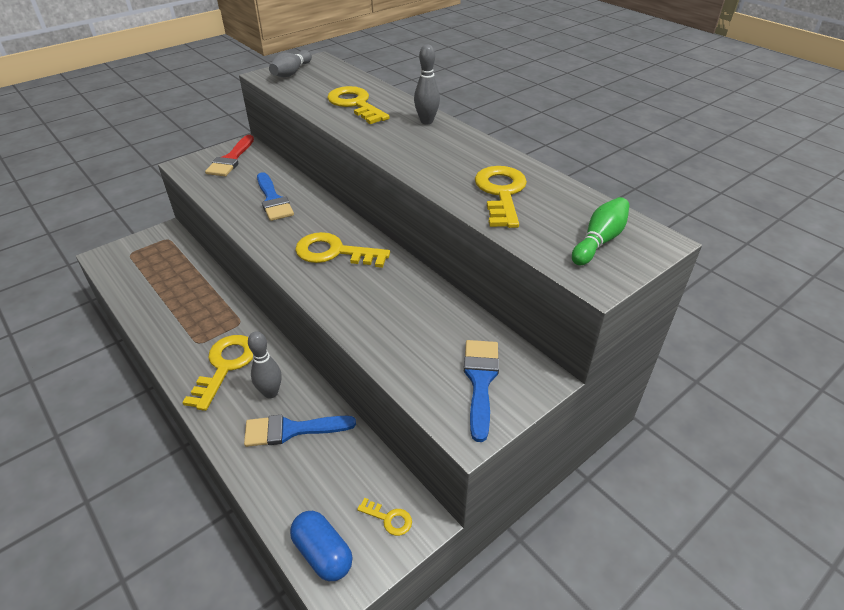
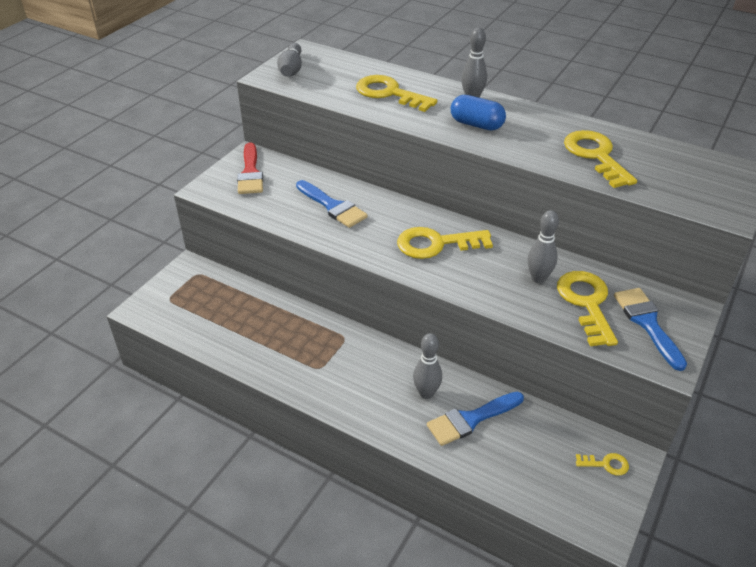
camera: 20 degrees left, 0 degrees up
(225, 366) = (364, 382): yellow key -> yellow key (586, 303)
(323, 553) = (573, 508): blue capsule -> blue capsule (476, 124)
(404, 307) = (538, 278): none -> grey bowling pin
(599, 241) = (704, 181): green bowling pin -> none

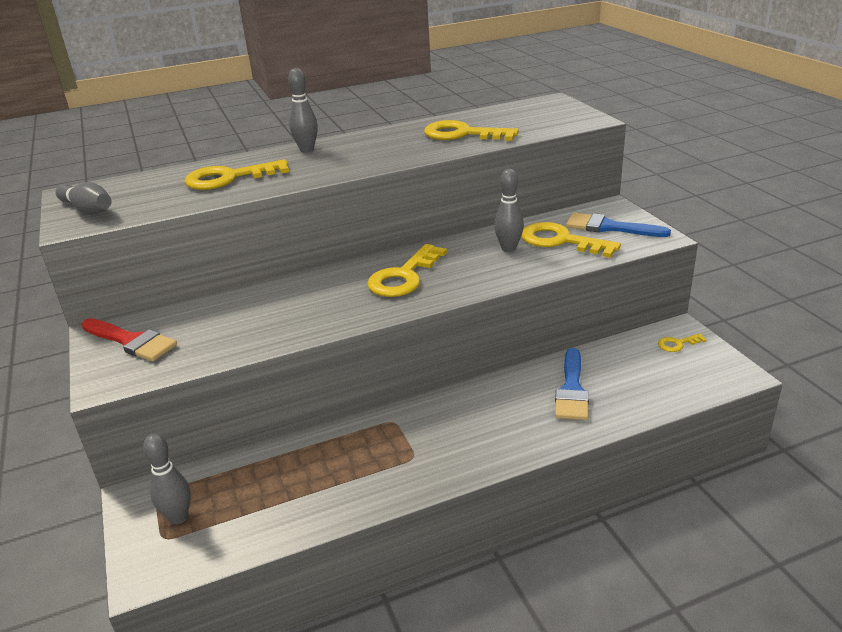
camera: 50 degrees left, 10 degrees down
(333, 206) = (269, 310): blue brush -> none
(426, 393) = (517, 401): grey bowling pin -> grey bowling pin (178, 517)
(476, 124) = (346, 159): blue capsule -> none
(606, 464) = (677, 344): yellow key -> yellow key turned 150 degrees counterclockwise

